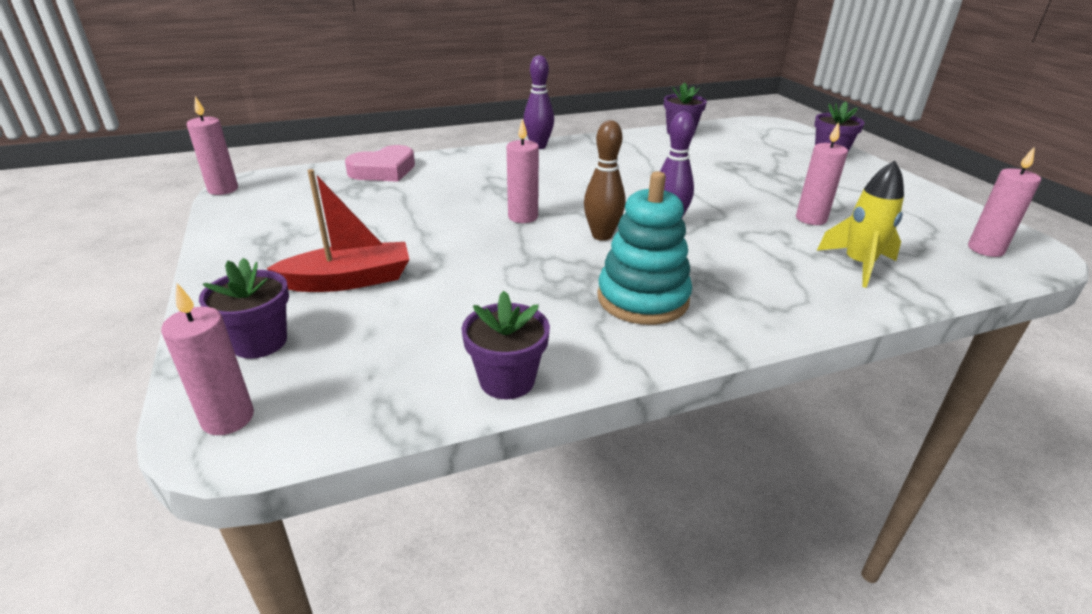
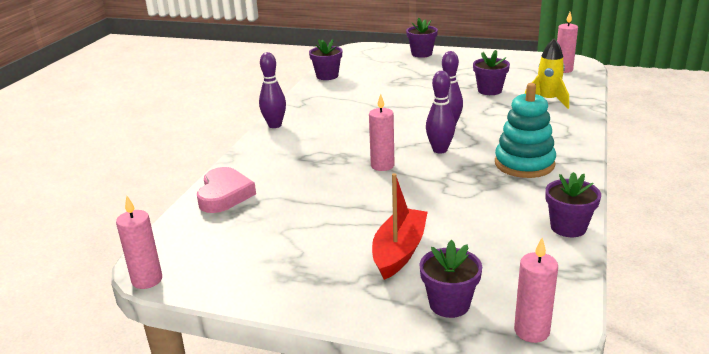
camera: 50 degrees left, 5 degrees down
(602, 235) = (440, 150): brown bowling pin -> purple bowling pin
(811, 219) = (489, 90): pink candle -> purple flower pot

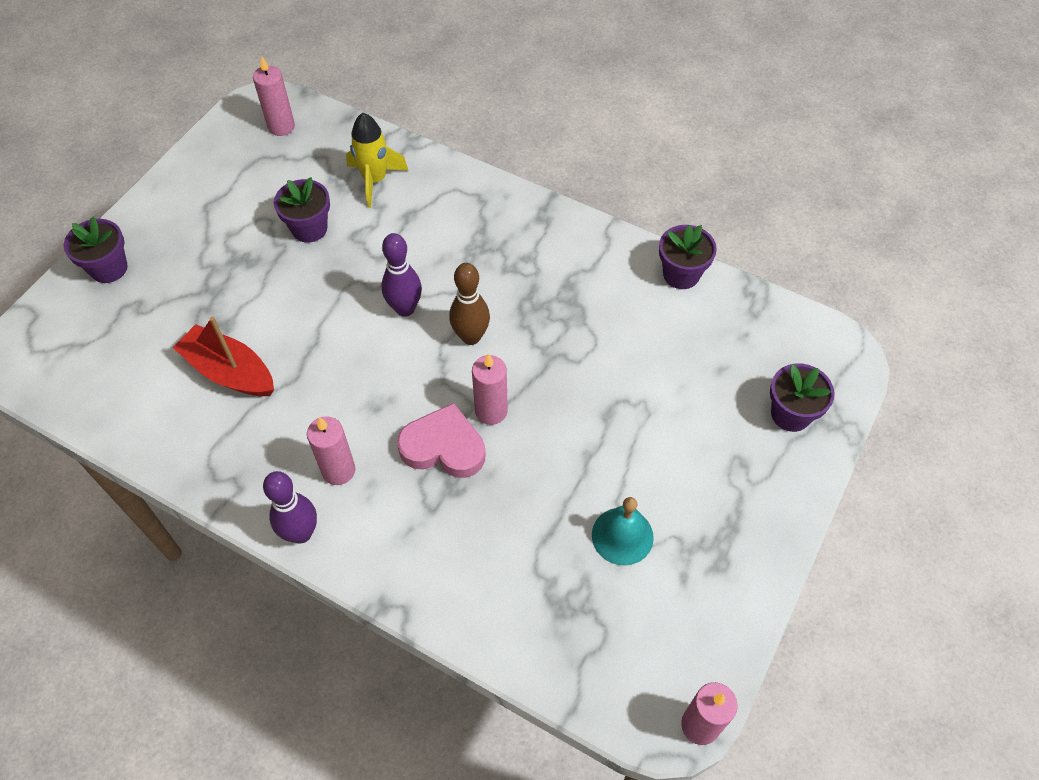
camera: 80 degrees left, 30 degrees up
(224, 195) = (510, 622): pink heart -> pink heart (443, 447)
(297, 228) = (622, 536): none -> turquoise bell
(327, 76) = (127, 426): purple flower pot -> none
(399, 251) = (693, 436): red boat -> red boat (230, 372)
(440, 150) = (471, 337): purple bowling pin -> brown bowling pin
(524, 164) = (538, 264): turquoise stacking toy -> none
(531, 331) = (836, 361): pink candle -> pink candle (338, 470)

